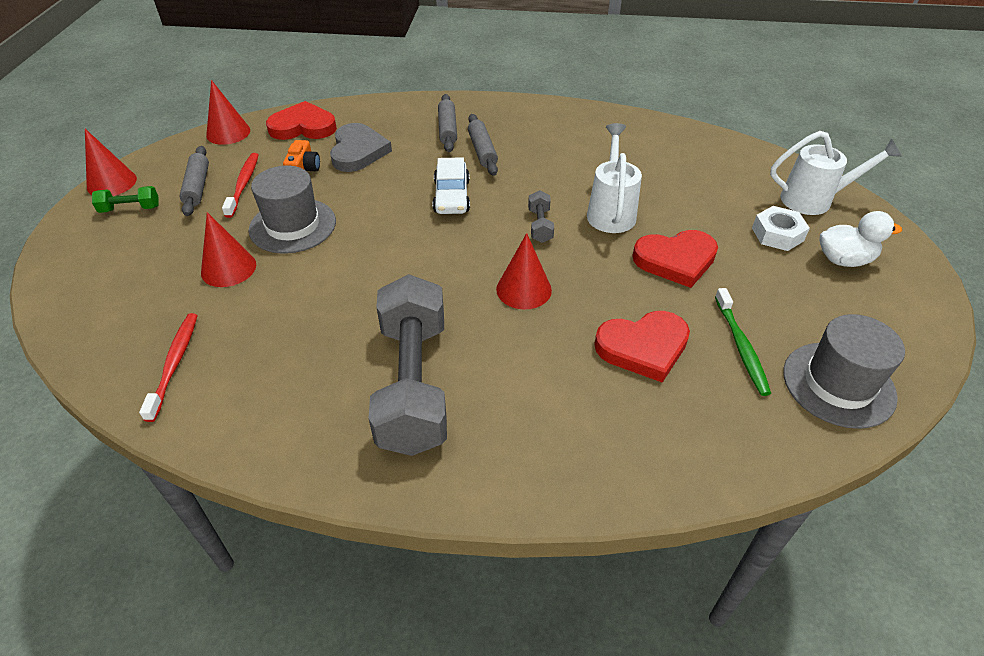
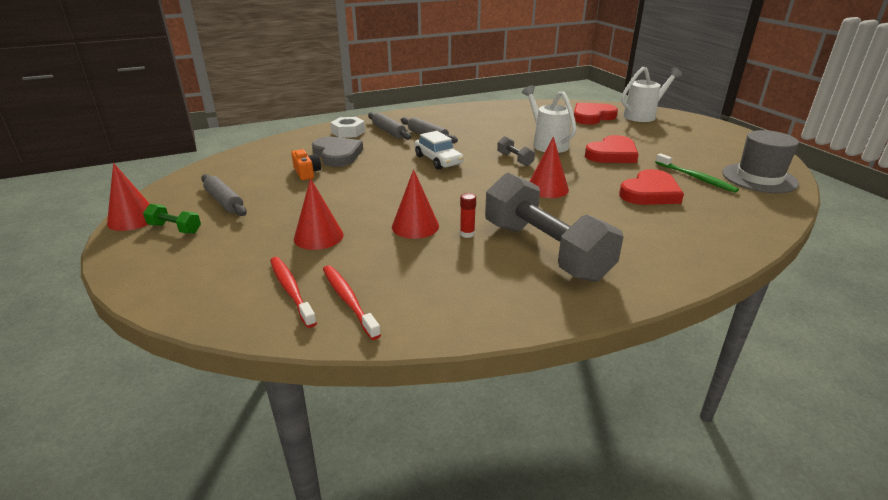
camera: 30 degrees left, 15 degrees down
(130, 209) = (175, 229): green dumbbell -> green dumbbell turned 60 degrees clockwise
(228, 132) = (210, 168): red cone -> red cone (415, 226)
(243, 184) = (265, 191): red toothbrush -> red toothbrush (291, 290)
(292, 225) = (340, 201): grey hat -> none
(303, 127) = (274, 152): red heart -> red heart (592, 117)
(362, 324) = (467, 234): none -> red glue stick
(777, 234) = (646, 132): white nut -> white nut (348, 132)
(844, 260) = (690, 133): white duck -> none

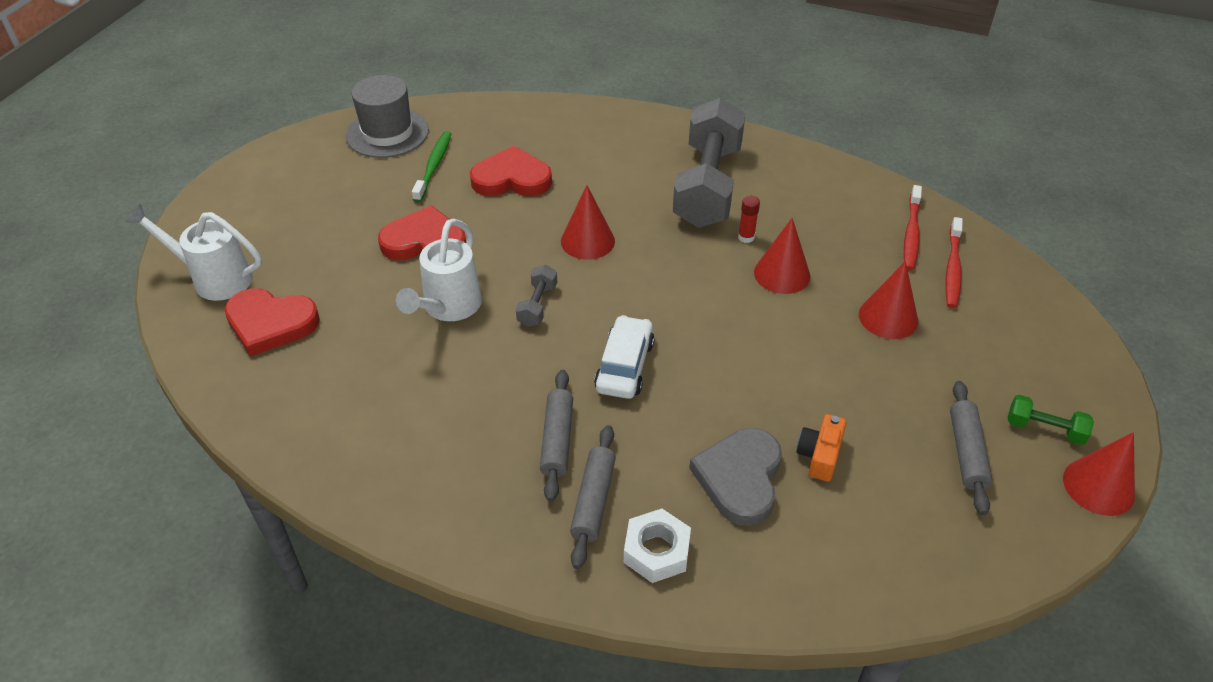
camera: 135 degrees left, 15 degrees up
(175, 229) = (1044, 429): green dumbbell -> green dumbbell turned 45 degrees counterclockwise

